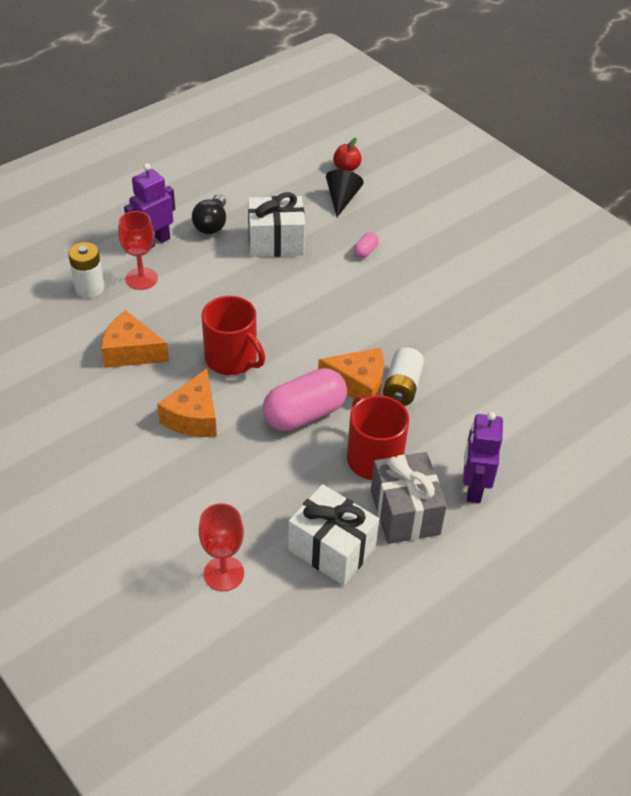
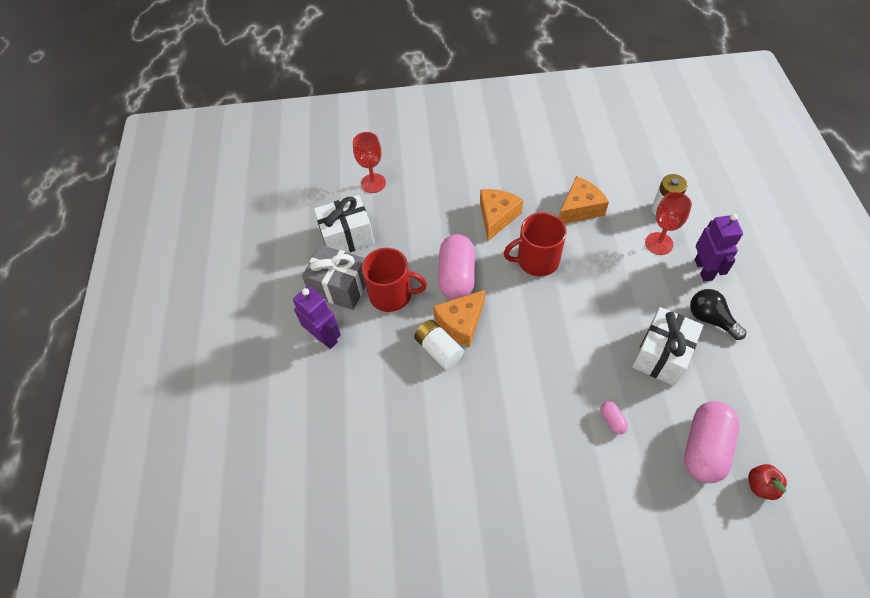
camera: 130 degrees right, 10 degrees up
(194, 417) = (497, 217): orange cheese -> orange cheese turned 60 degrees clockwise
(342, 199) = (704, 448): black cone -> pink capsule

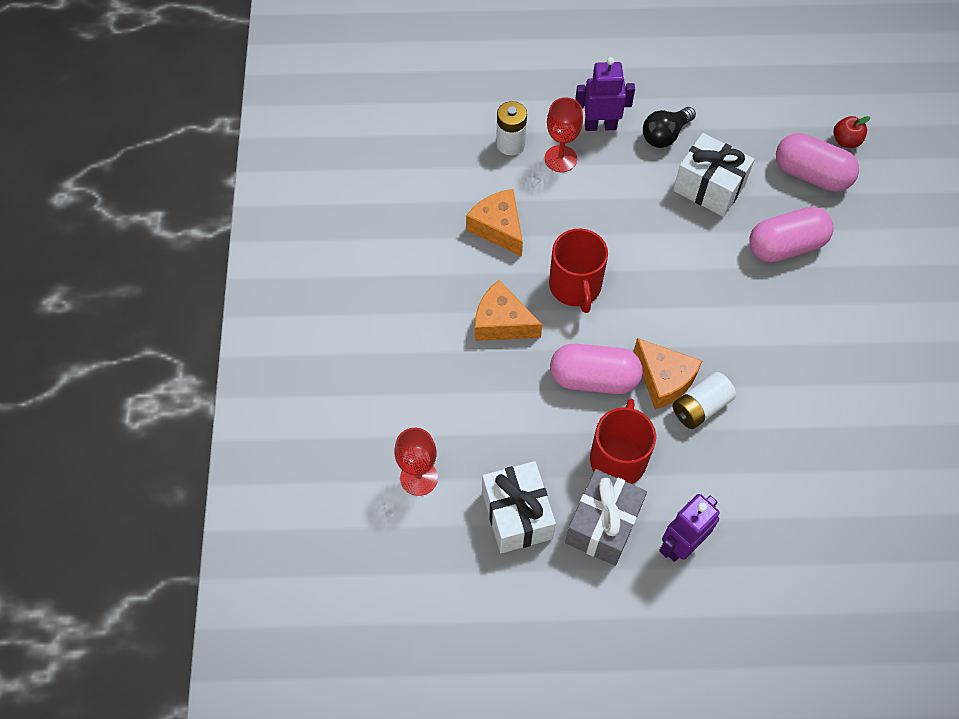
camera: 90 degrees left, 5 degrees up
(612, 420) = (785, 246): pink capsule -> pink capsule, size x2.33

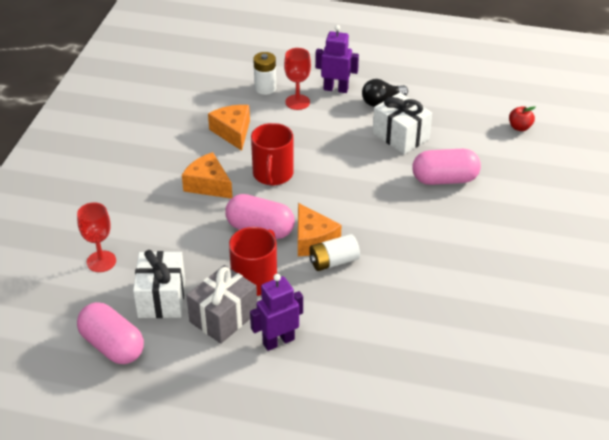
camera: 15 degrees right, 20 degrees down
(811, 174) = (483, 142): pink capsule -> pink capsule (112, 346)

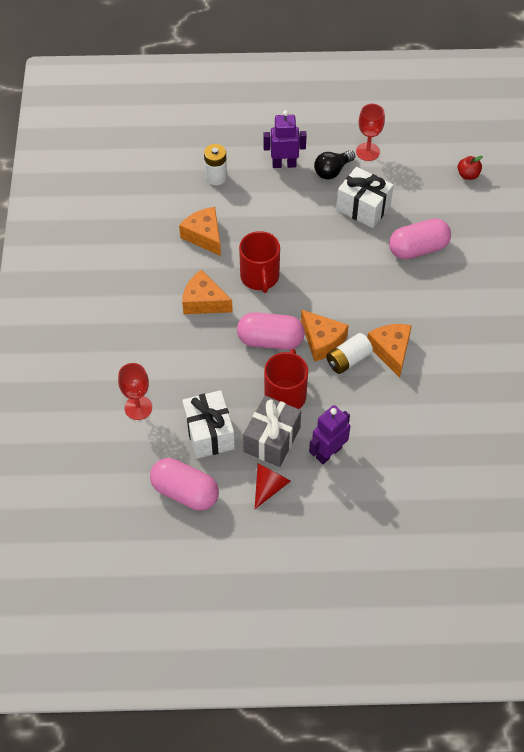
camera: 15 degrees left, 15 degrees up
(202, 359) = (269, 486): none -> red cone
(297, 102) = (253, 187): red goblet -> red goblet (368, 152)
(382, 262) = (391, 351): none -> orange cheese

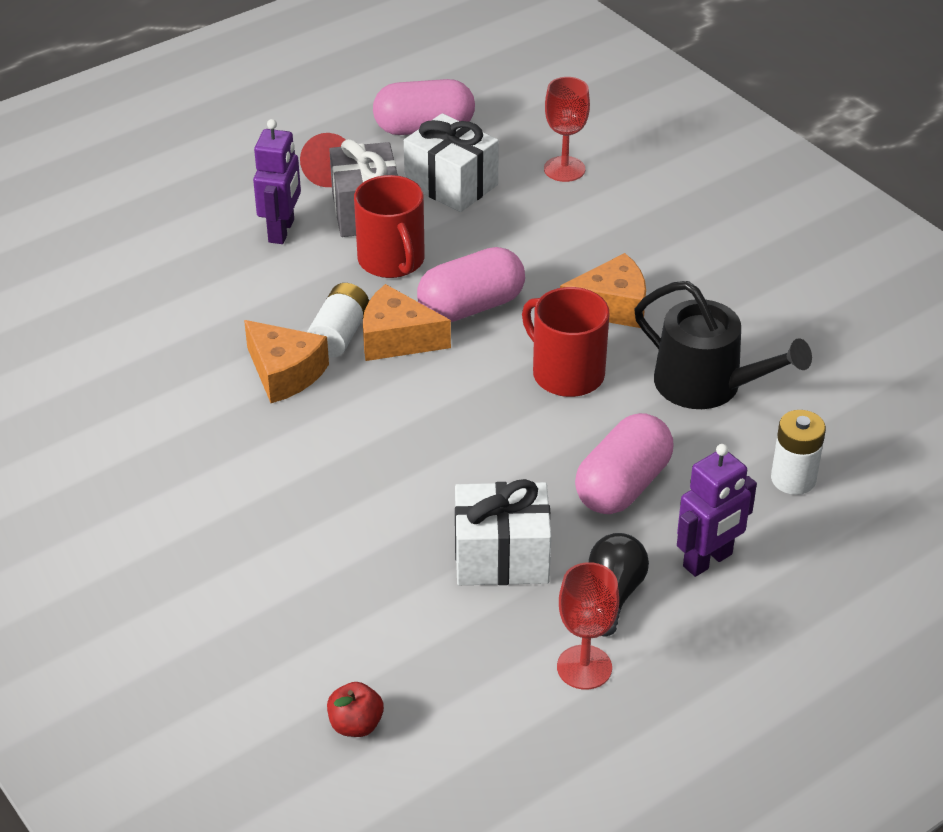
camera: 145 degrees right, 15 degrees down
(204, 236) = (708, 385): orange cheese -> black watering can
(418, 249) = (352, 537): pink capsule -> pink capsule (622, 485)

